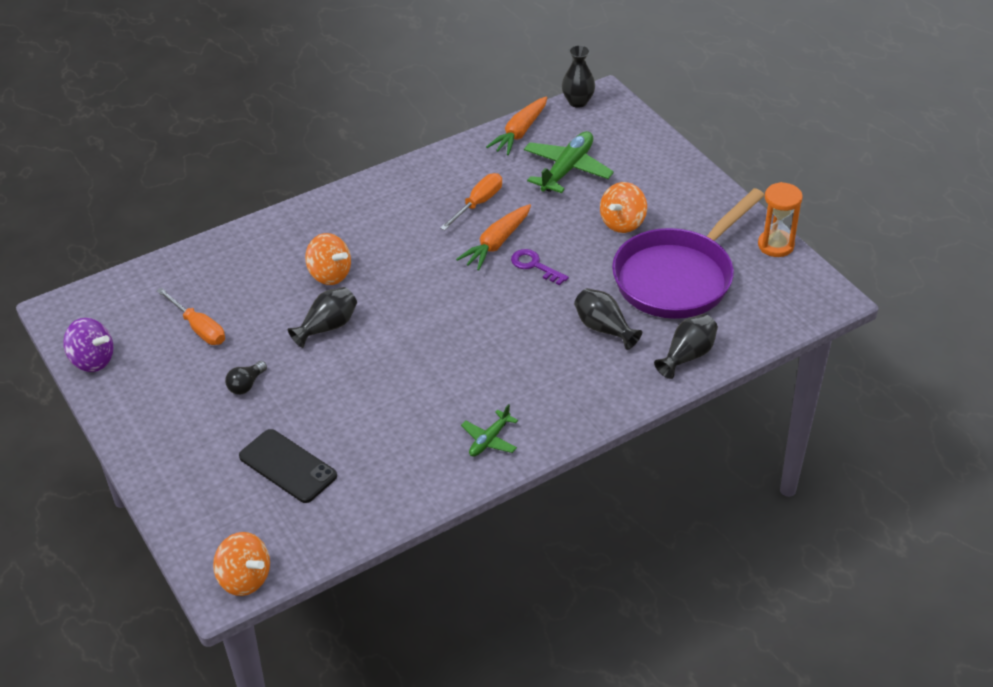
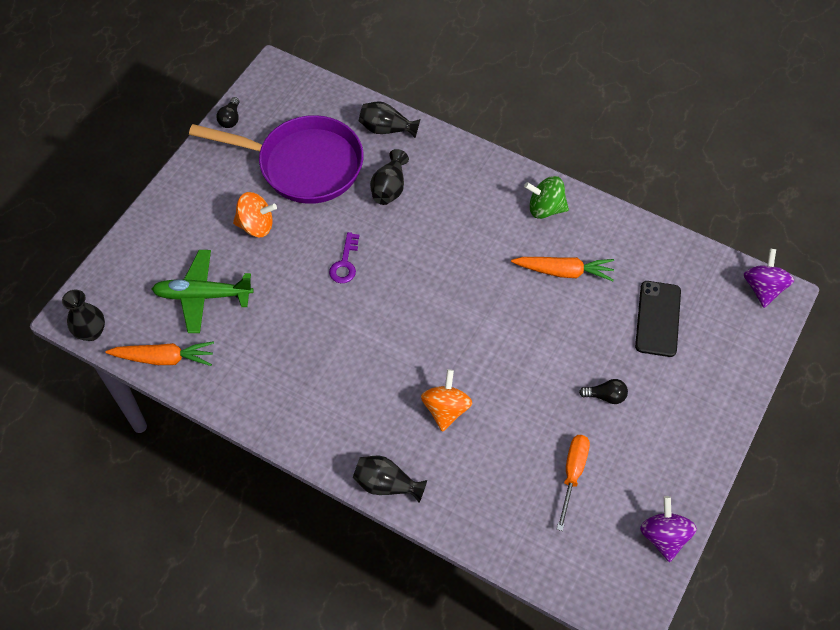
camera: 120 degrees left, 15 degrees up
(244, 579) = (763, 288): orange spinning top -> purple spinning top
(327, 327) = (506, 374): black vase -> black vase (386, 484)
(478, 204) = (287, 342): orange screwdriver -> none
(489, 440) = (545, 208): green plane -> green spinning top
(496, 243) = (333, 303): orange carrot -> orange carrot (564, 271)
(775, 245) = (230, 119): orange hourglass -> black light bulb

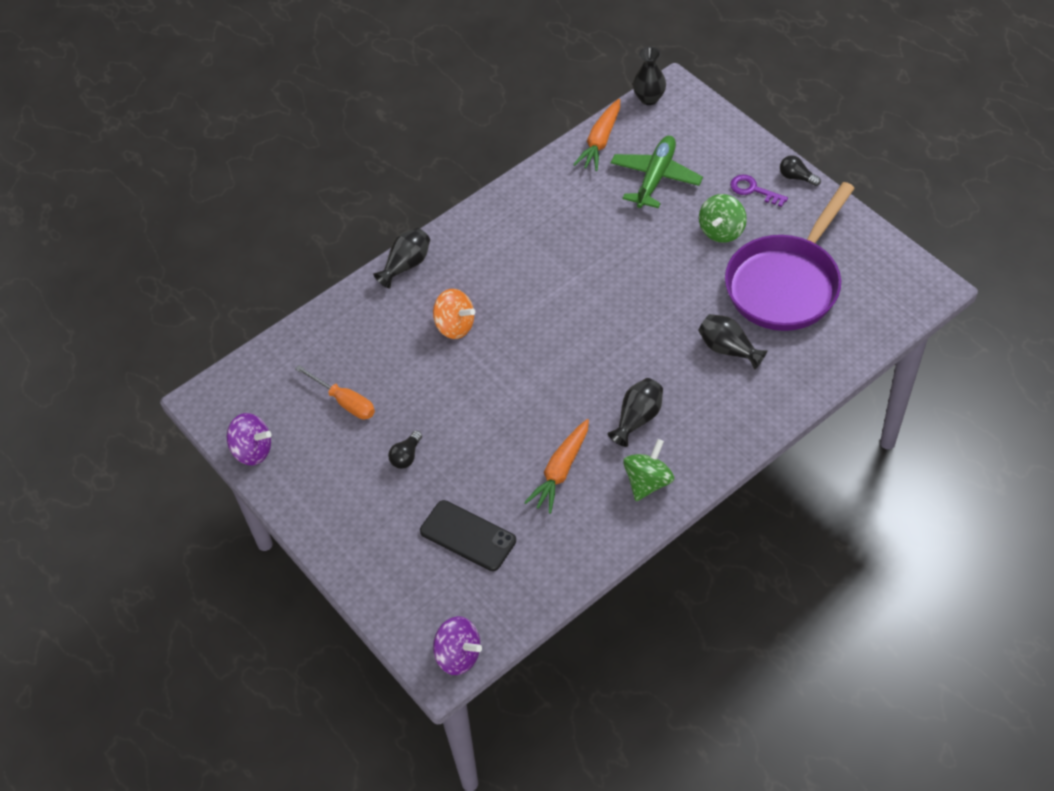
camera: 115 degrees right, 5 degrees down
(230, 119) = (871, 236): black light bulb -> black light bulb (796, 177)
(256, 225) = (721, 231): orange spinning top -> green spinning top
(345, 263) = (648, 290): purple key -> purple key (753, 190)
(386, 129) = (812, 367): black vase -> black vase (637, 418)

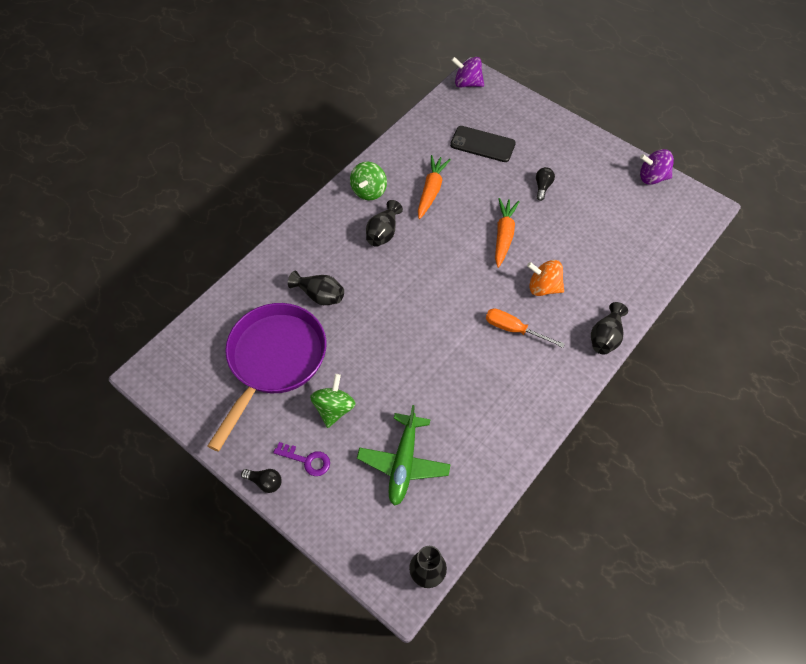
camera: 165 degrees right, 5 degrees up
(344, 402) = (603, 218): orange screwdriver -> orange screwdriver (514, 329)
(600, 141) = (467, 503): orange carrot -> orange carrot (503, 235)

